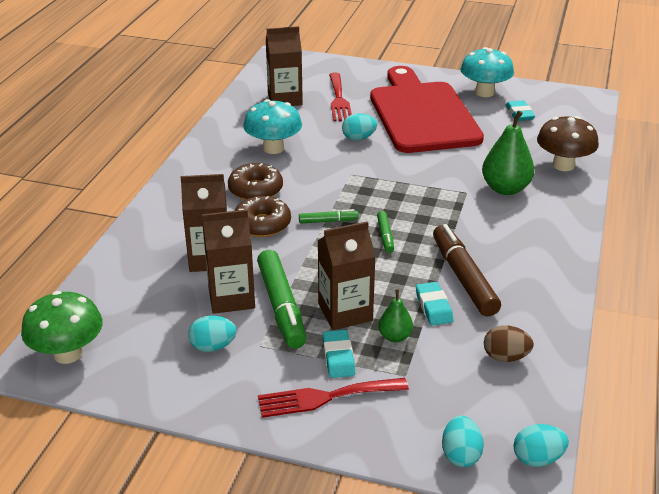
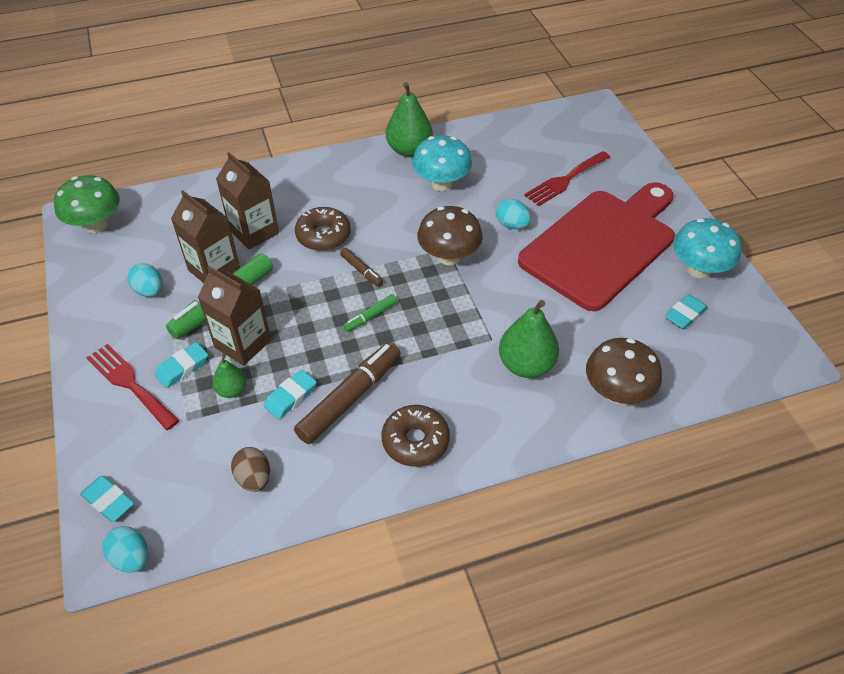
camera: 55 degrees right, 15 degrees up
(212, 146) = (409, 150): none -> green pear
(255, 190) = (369, 206): brown donut -> brown donut (415, 441)
(285, 99) = (528, 149): brown carton -> none
(328, 221) = (361, 271): green marker -> brown marker
(360, 176) = (449, 257): none -> brown mushroom
(460, 455) = (108, 501): turquoise egg -> turquoise eraser

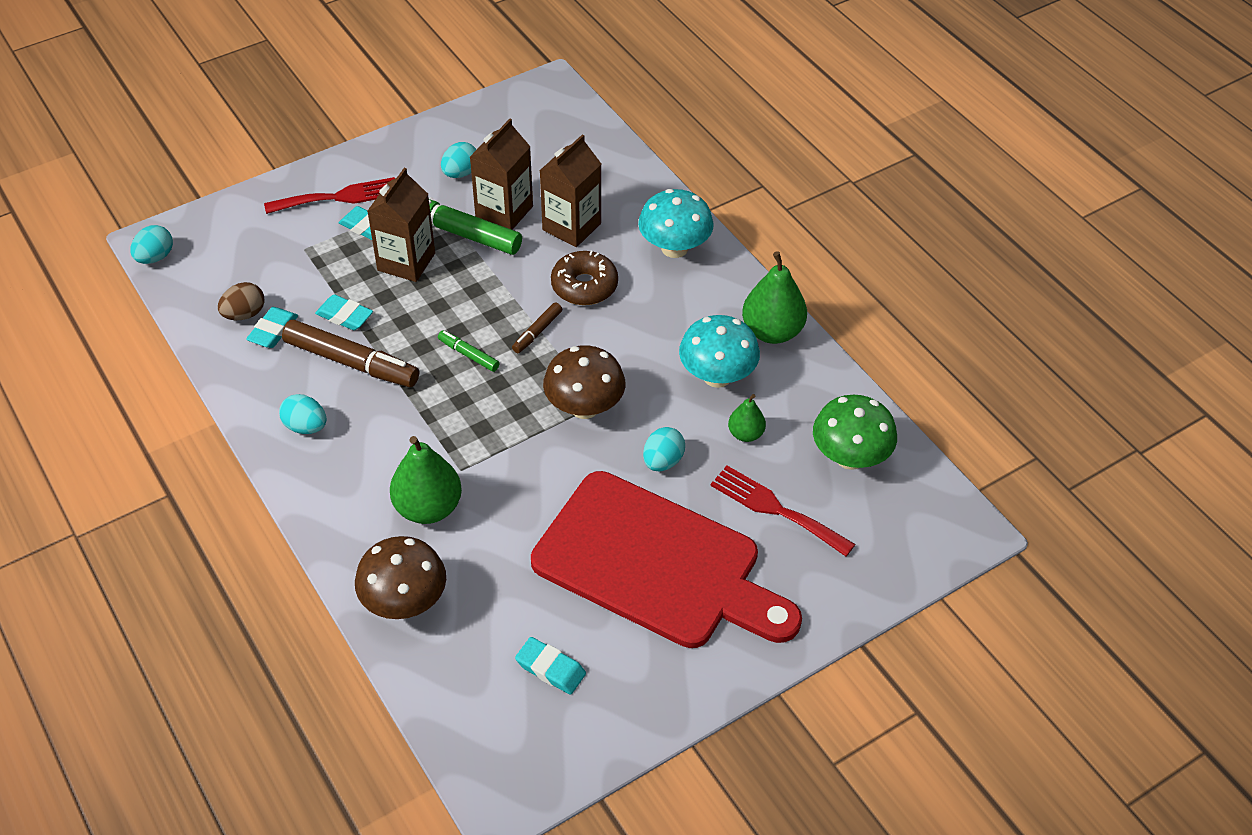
camera: 75 degrees right, 0 degrees up
(96, 225) = (543, 105): green mushroom -> green mushroom (850, 457)
(108, 501) = (209, 225): turquoise eraser -> turquoise eraser (273, 331)
(130, 384) = (339, 197): red fork -> red fork turned 45 degrees clockwise
(232, 390) = (345, 270): green pear -> green pear (745, 434)
(415, 441) = (306, 426): brown donut -> turquoise egg
(698, 269) = (642, 682): turquoise mushroom -> turquoise mushroom (674, 248)

